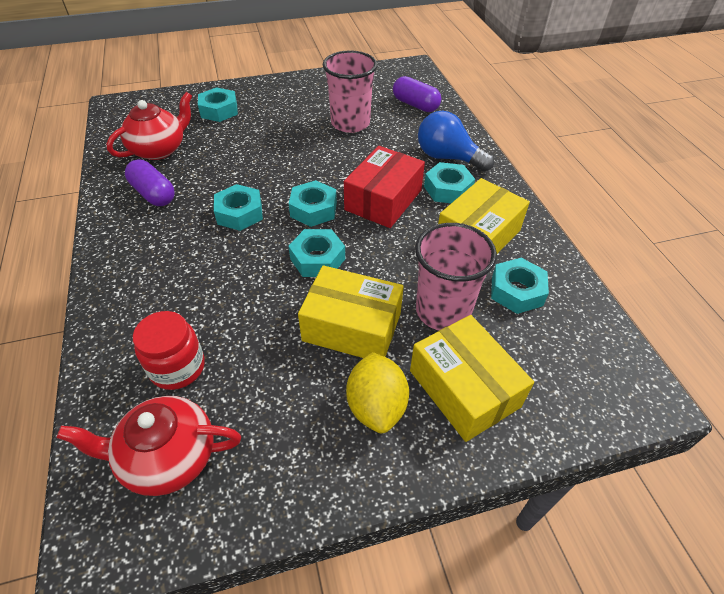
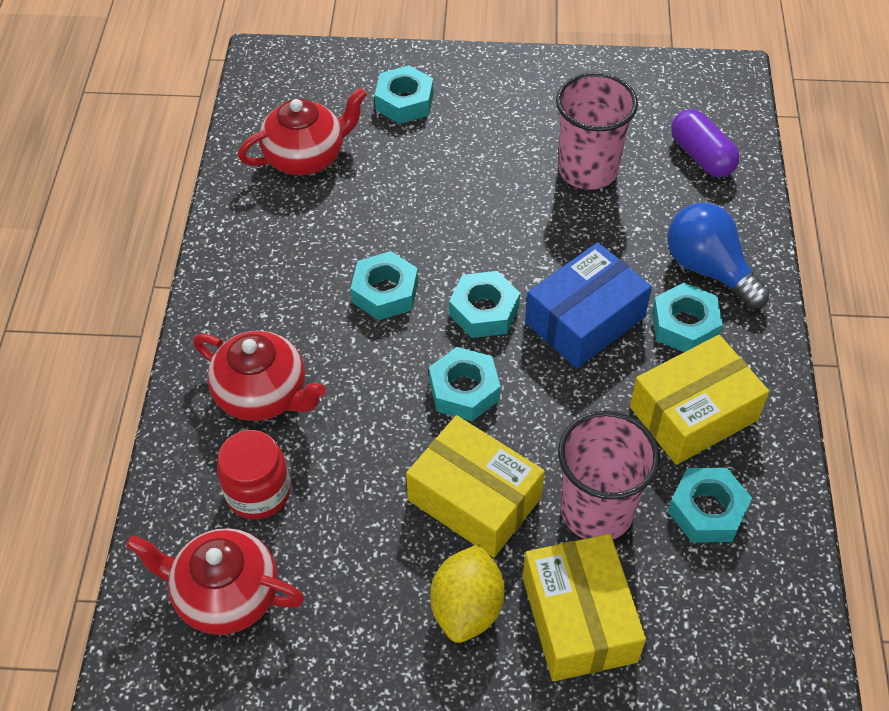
camera: 20 degrees right, 5 degrees up
(153, 194) = (283, 232): purple capsule -> none
(164, 297) = (263, 394): none -> red teapot
(383, 200) = (585, 320): red box -> blue box

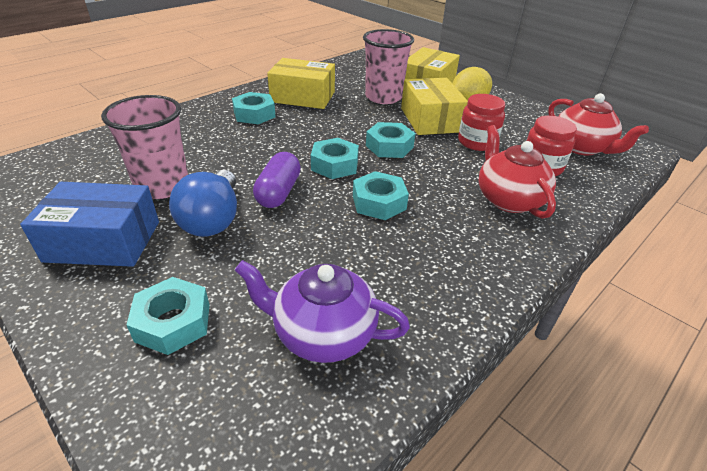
camera: 140 degrees left, 15 degrees down
(306, 156) = (322, 333): red teapot -> purple teapot
(371, 489) = (477, 142): none -> red jar
(585, 320) = (292, 137): blue box -> blue box (103, 241)
(701, 156) = (100, 155): purple capsule -> purple capsule (278, 192)
(707, 510) = (343, 81): turquoise nut -> none
(709, 269) = (205, 121): blue light bulb -> blue light bulb (213, 219)

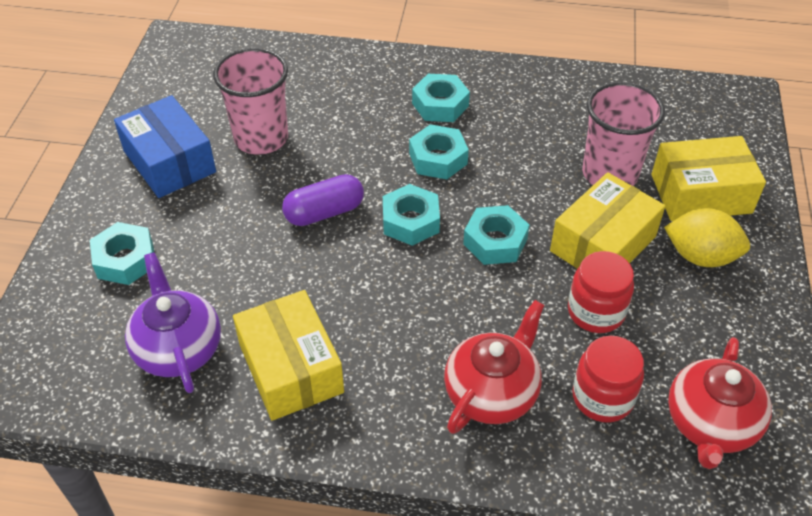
camera: 55 degrees right, 10 degrees up
(213, 219) = (248, 199): blue light bulb -> none
(303, 97) = (523, 112): yellow box -> yellow box (291, 368)
(379, 202) = (379, 290): turquoise nut -> turquoise nut (438, 158)

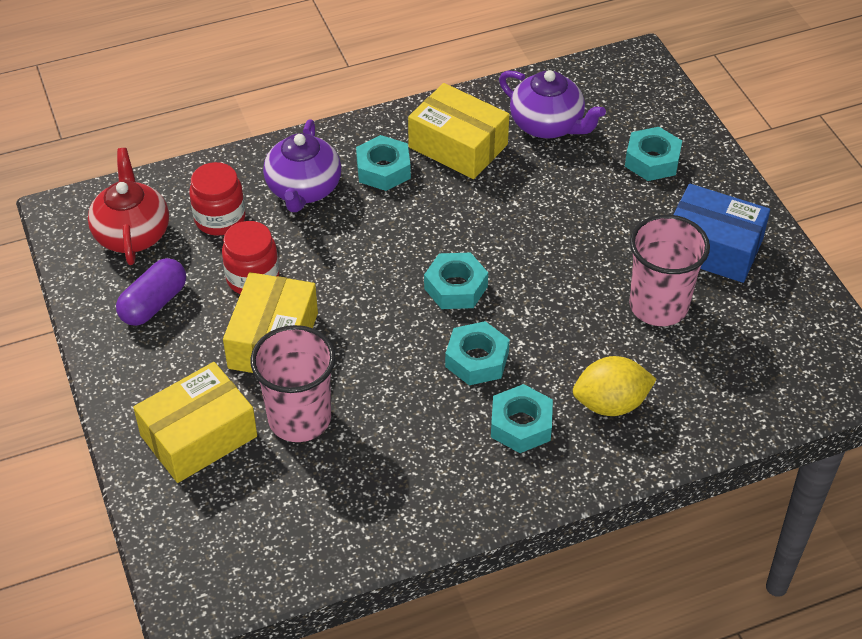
camera: 150 degrees right, 0 degrees up
(324, 212) = (535, 263): purple capsule -> purple capsule (154, 303)
(492, 392) = (303, 189): red teapot -> purple teapot
(495, 241) = (370, 301): turquoise nut -> turquoise nut (383, 170)
(700, 256) = (179, 367): yellow lemon -> yellow lemon (610, 404)

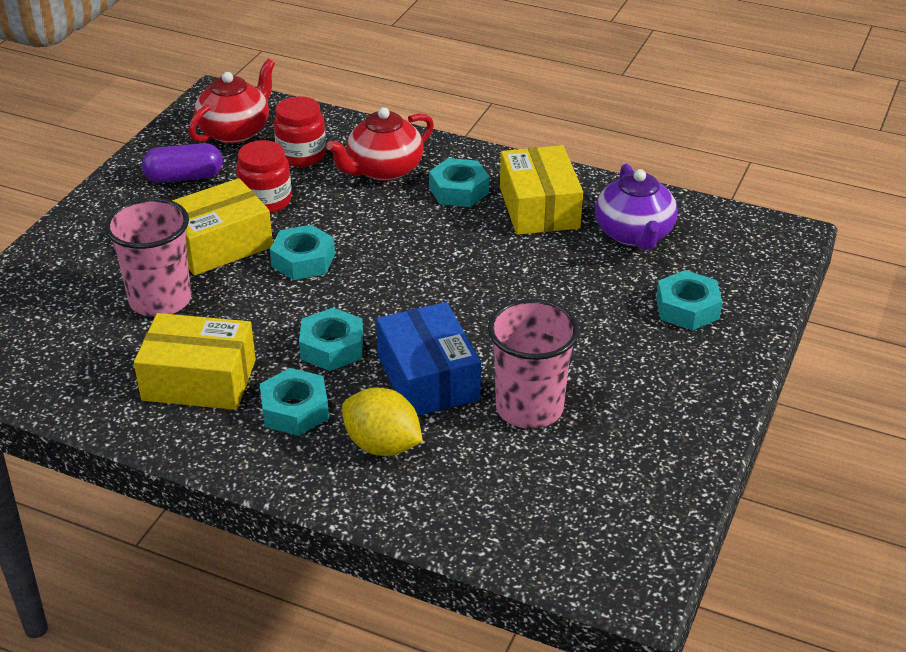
camera: 45 degrees right, 10 degrees down
(199, 436) = (88, 267): yellow box -> yellow box (199, 380)
(303, 189) = (383, 170): purple teapot -> red teapot
(455, 287) = (391, 293): turquoise nut -> turquoise nut (303, 260)
(712, 248) = (643, 400): blue box -> blue box (428, 378)

